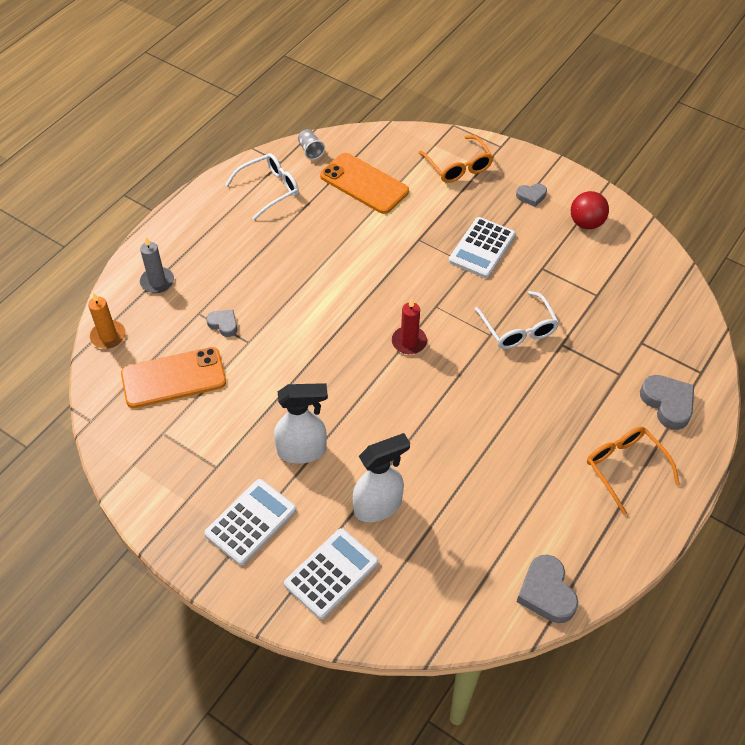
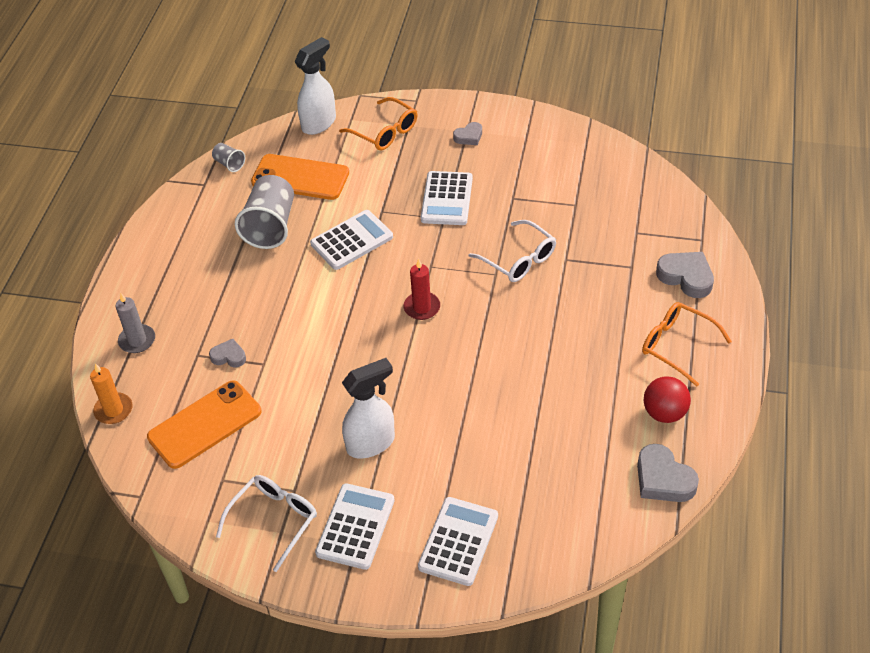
camera: 20 degrees left, 5 degrees down
(269, 189) = (206, 214): white glasses -> white glasses (274, 521)
(316, 219) = (270, 226): none -> grey cup
(378, 506) = (471, 465): white spray bottle -> white spray bottle (319, 123)
(379, 257) = (352, 240): none -> white calculator
(586, 223) = (532, 144): red ball -> red ball (664, 413)

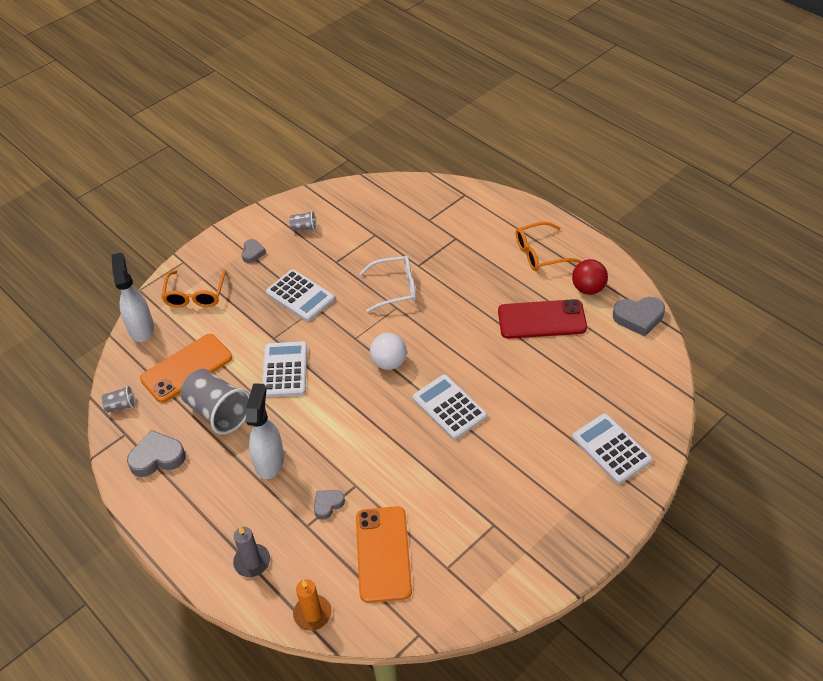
camera: 55 degrees left, 0 degrees up
(274, 521) = (512, 551): white glasses -> none
(355, 527) = (555, 502): white calculator -> white calculator (449, 407)
(371, 443) = (488, 455): white spray bottle -> white spray bottle (270, 461)
(385, 132) = (195, 295): orange glasses -> orange glasses turned 105 degrees clockwise
(422, 307) = (389, 362): red candle -> white ball
(533, 151) = (304, 228): none -> grey cup
(582, 396) = (541, 320): none -> red phone
(686, 277) = (488, 218): grey heart -> grey heart (157, 457)

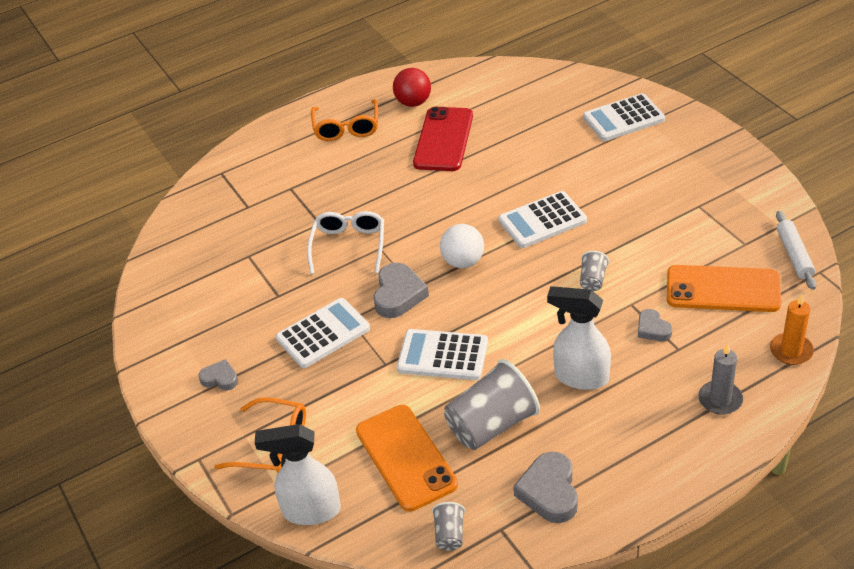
camera: 75 degrees left, 5 degrees down
(304, 228) = (200, 322): grey cup -> grey cup (593, 280)
(438, 611) = (794, 255): none -> white rolling pin
(638, 318) = (466, 77): grey heart -> grey heart (398, 295)

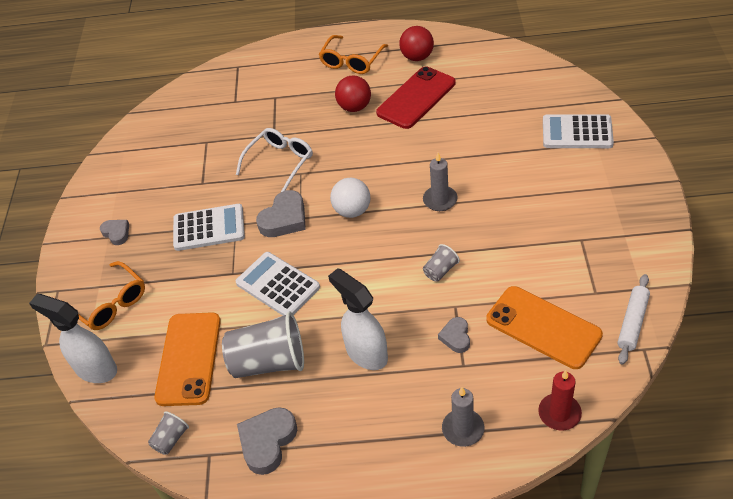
camera: 30 degrees right, 5 degrees up
(386, 169) = (354, 107): none -> red ball
(542, 221) = (440, 200): white calculator -> grey candle
(791, 351) = (559, 413): orange candle -> red candle

